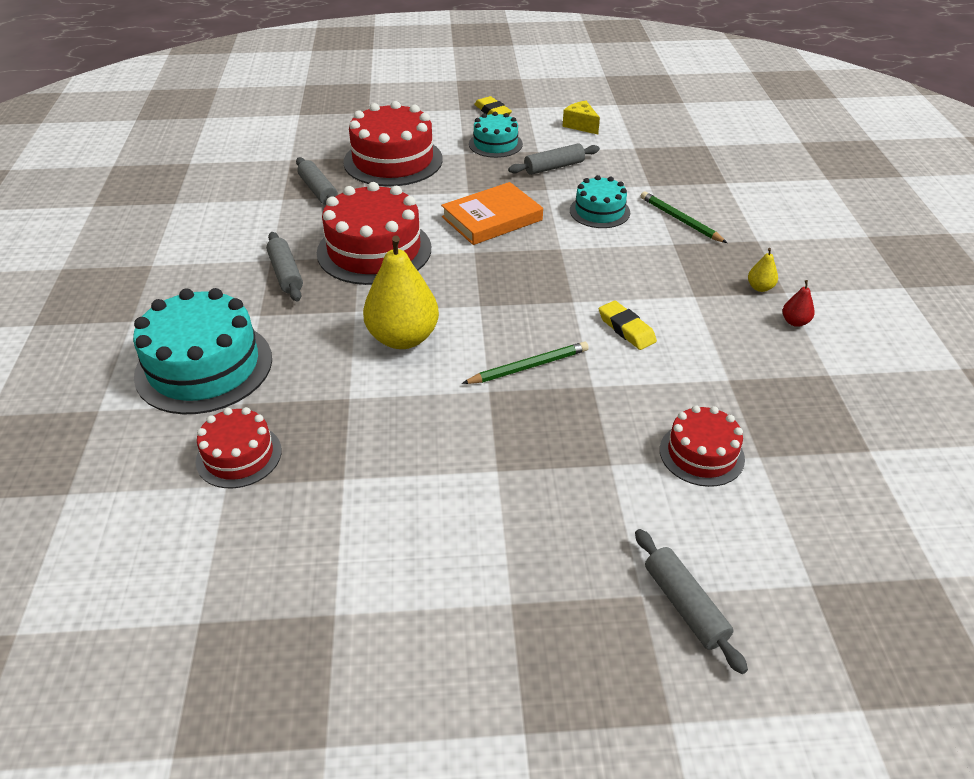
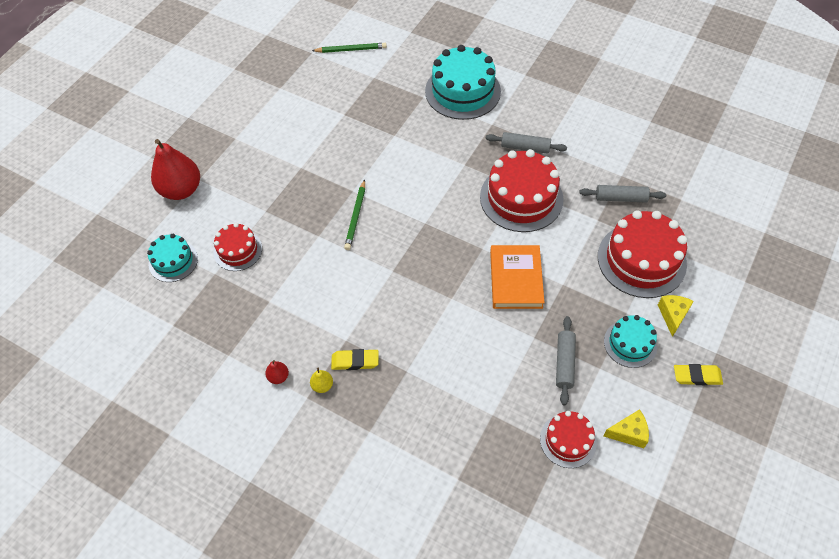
camera: 125 degrees right, 15 degrees up
(239, 456) = (388, 86): red cake -> red cake (568, 440)
(403, 338) = (423, 175): yellow pear -> none
(442, 133) = (673, 315): none -> yellow cheese
(599, 211) = (479, 352): turquoise cake -> turquoise cake (173, 261)
(626, 329) = (347, 281): yellow eraser -> yellow eraser (355, 361)
(680, 220) = (430, 398): green pencil -> green pencil (351, 50)
(685, 605) = (181, 190): grey rolling pin -> red pear

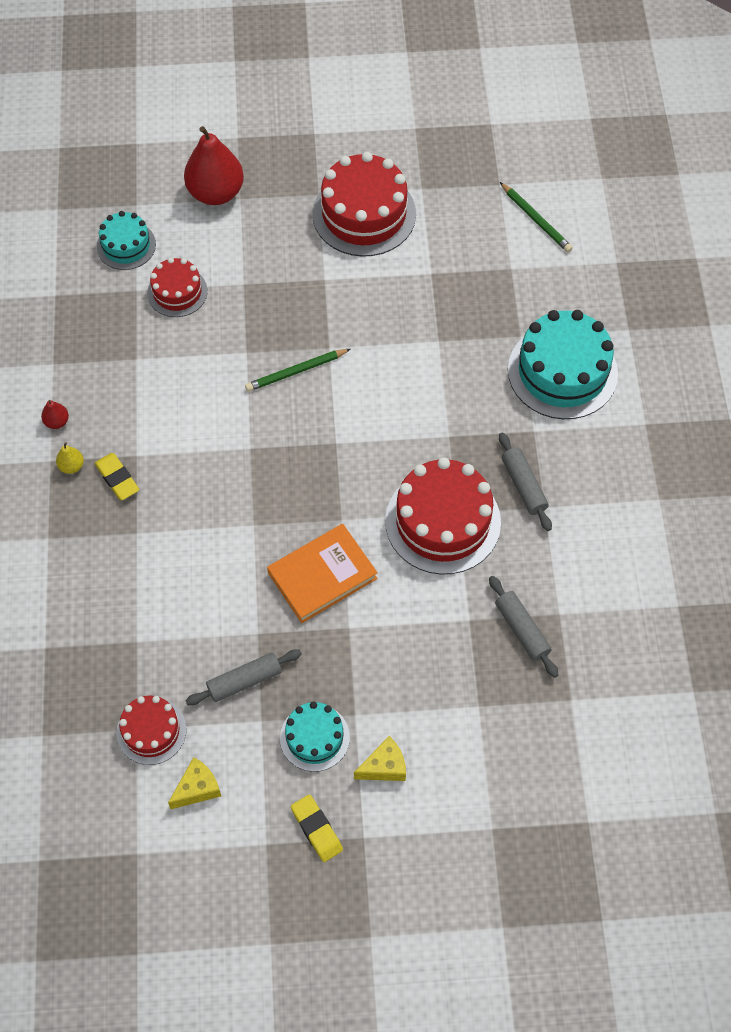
camera: 55 degrees right, 5 degrees up
(628, 433) = (197, 788): yellow cheese -> yellow cheese turned 90 degrees counterclockwise
(641, 260) = (442, 696): red cake -> red cake (364, 214)

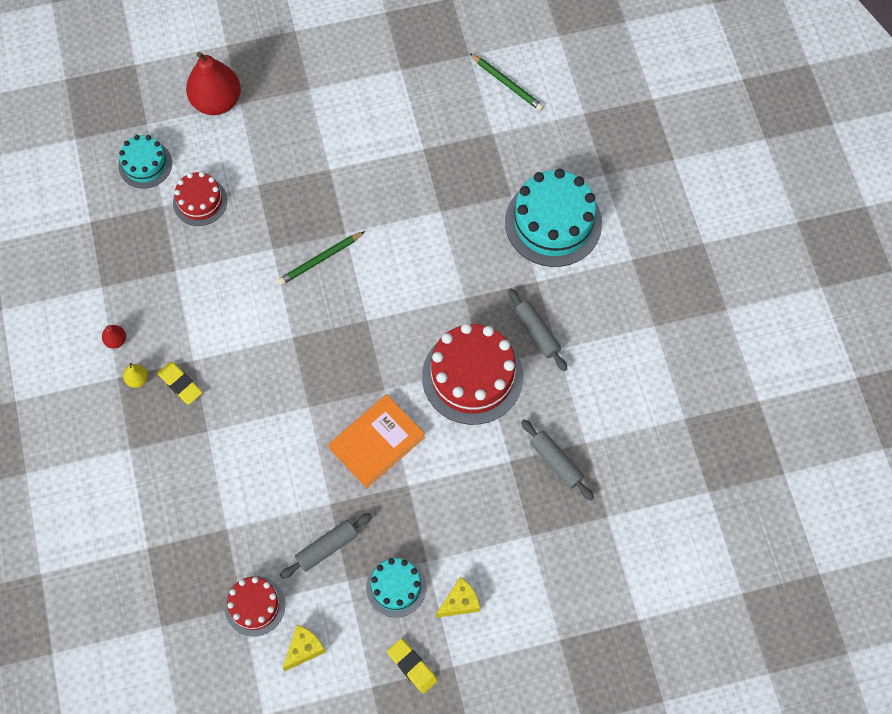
camera: 10 degrees left, 5 degrees up
(364, 214) = (354, 101): red cake -> none

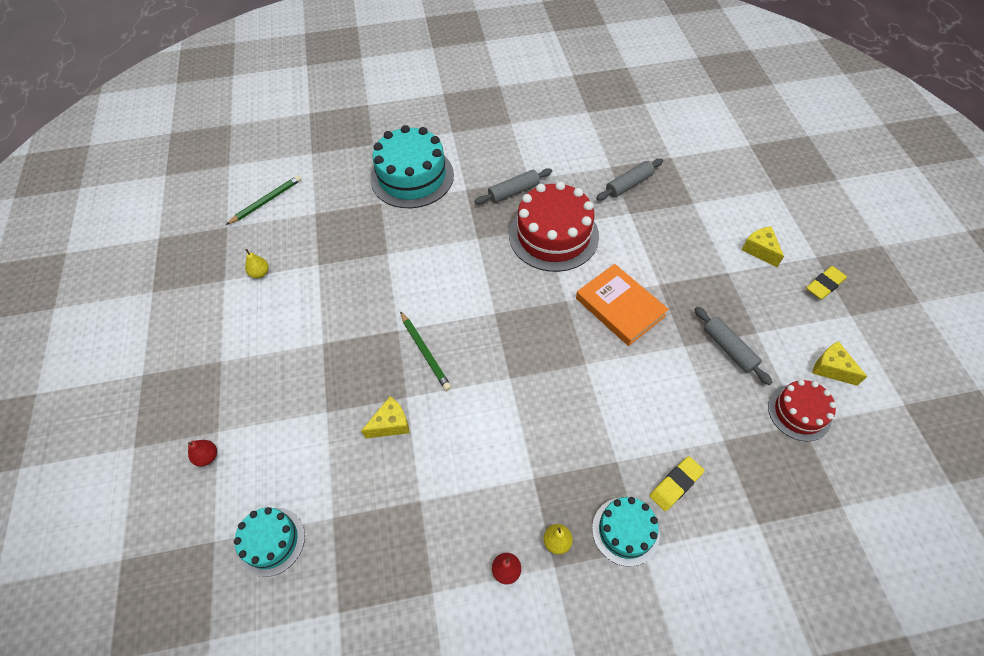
camera: 85 degrees left, 10 degrees down
(180, 384) = (562, 491): yellow eraser -> yellow eraser (675, 484)
(200, 201) = (335, 474): red cake -> none
(217, 101) = (207, 457): red pear -> red pear, size x0.42
(245, 239) = (391, 424): none -> yellow cheese
(396, 587) = (756, 295): turquoise cake -> turquoise cake (625, 531)
(410, 99) = (260, 273): none -> yellow pear

